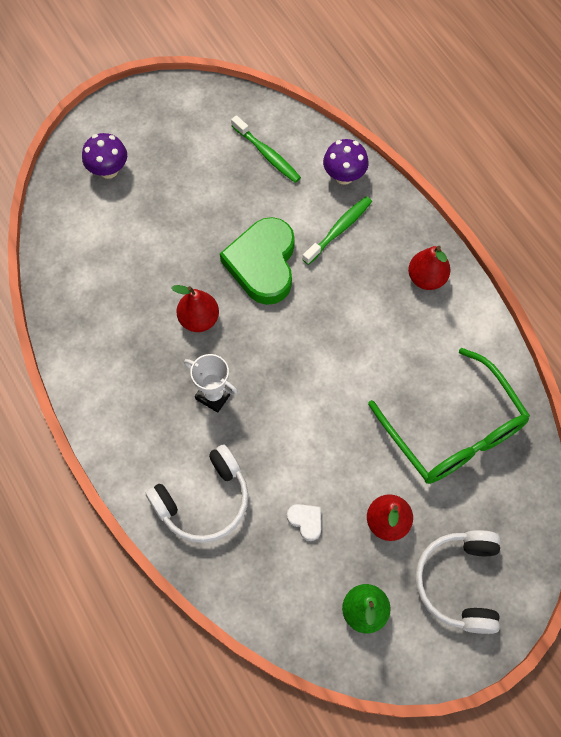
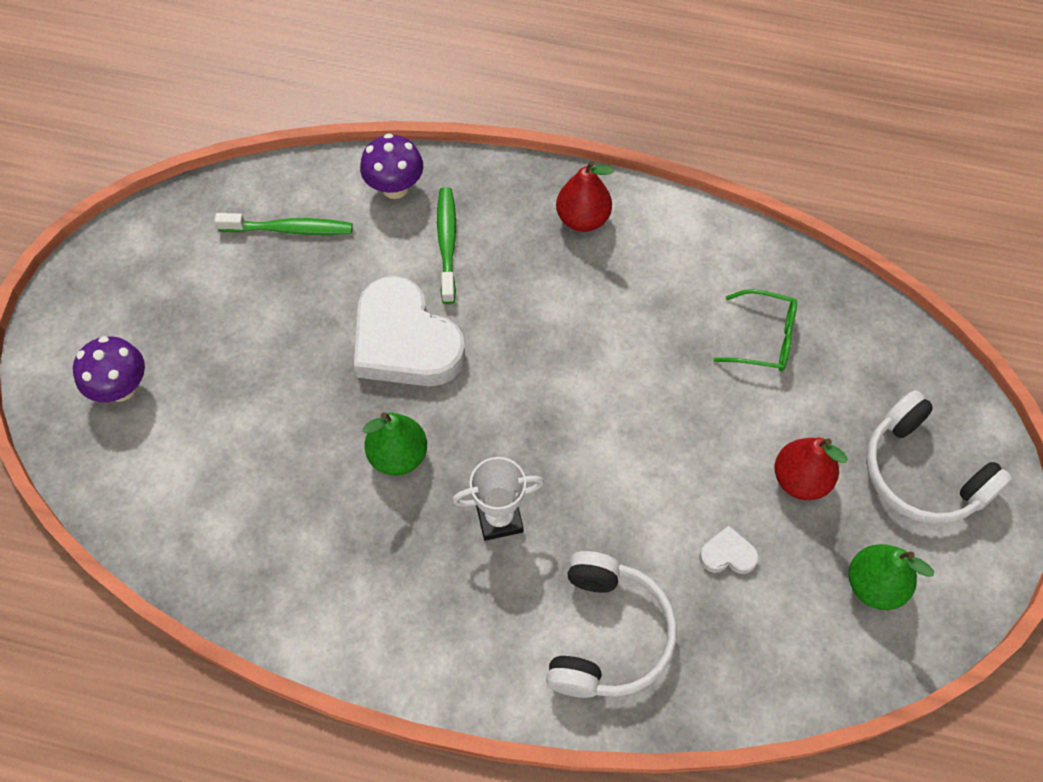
camera: 45 degrees left, 5 degrees down
(199, 319) = (398, 456): red pear -> green pear
(263, 264) = (405, 341): green heart -> white heart
(454, 431) = (764, 338): green glasses -> green glasses, size x0.50

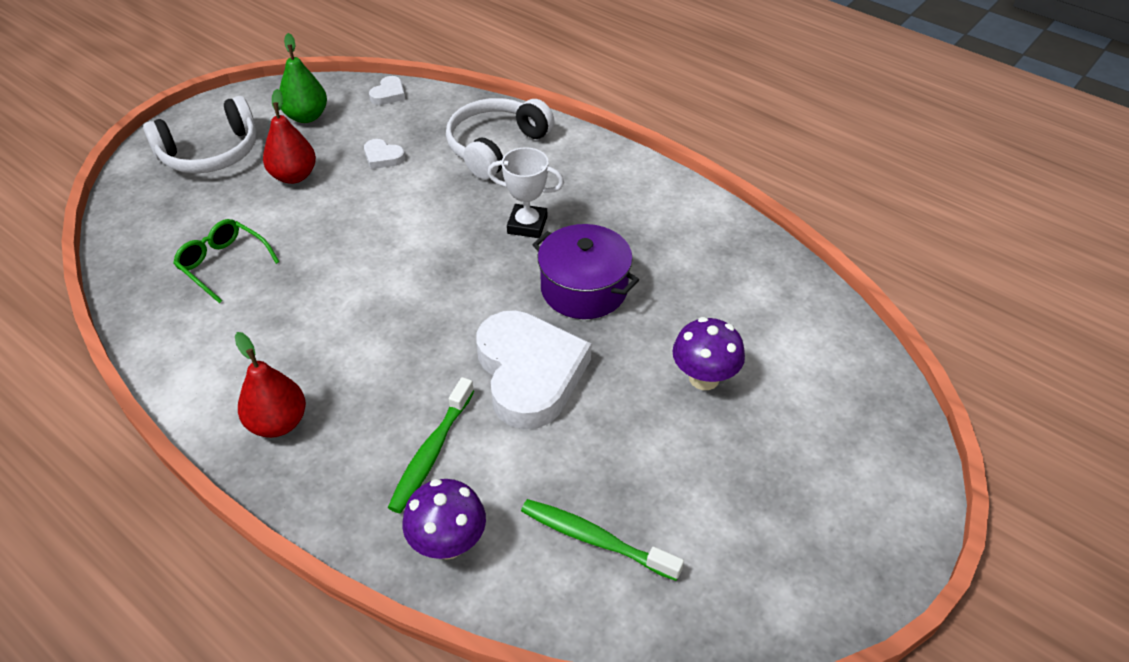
camera: 155 degrees left, 15 degrees down
(121, 388) = (829, 433): purple mushroom -> purple mushroom (704, 378)
(398, 456) = (584, 289): green pear -> purple pot
(811, 679) = (388, 94): none -> white heart
(922, 473) = (211, 153): white headphones -> white headphones turned 75 degrees clockwise

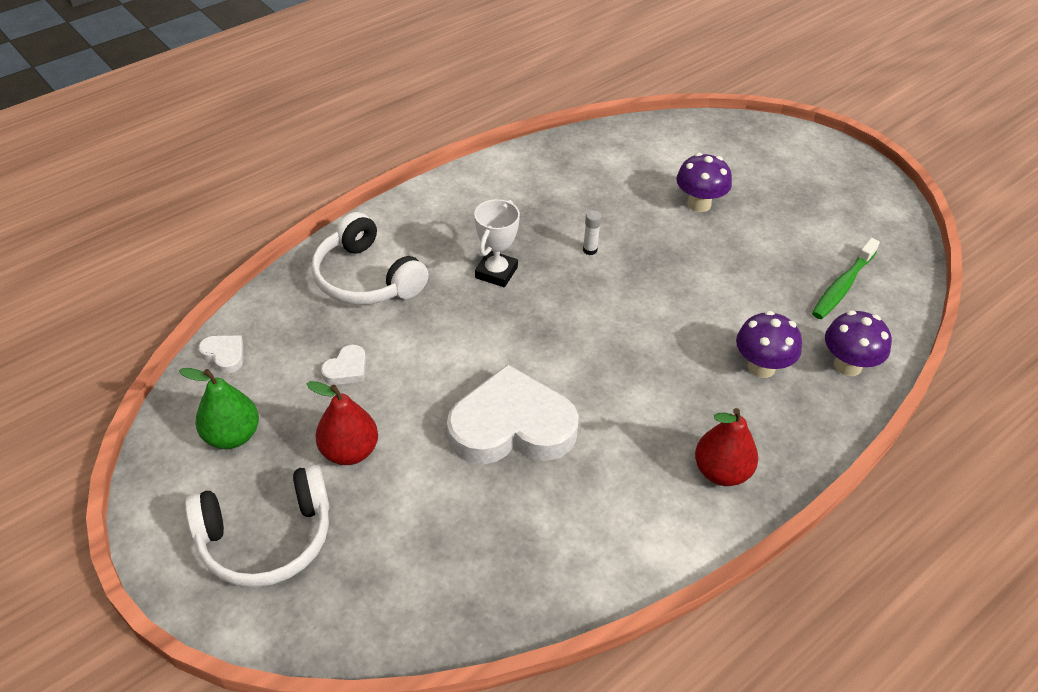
camera: 80 degrees left, 0 degrees up
(211, 153) = (266, 538): white headphones -> white headphones turned 90 degrees clockwise
(223, 264) = (487, 520): green glasses -> none
(431, 453) = (761, 367): green toothbrush -> purple mushroom
(529, 373) = (682, 297): white heart -> white heart (511, 426)
(584, 289) = (590, 250): purple pot -> white glue stick

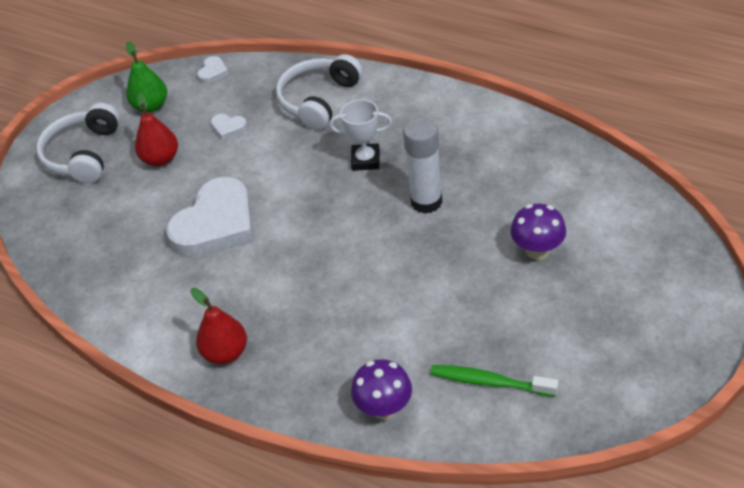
camera: 75 degrees right, 0 degrees up
(266, 538) = (83, 154): white headphones -> white headphones turned 45 degrees clockwise
(511, 426) = (216, 225): white heart -> white heart turned 60 degrees clockwise
(590, 250) = (426, 202): white glue stick -> white glue stick, size x2.40
(761, 367) = (350, 349): purple mushroom -> none

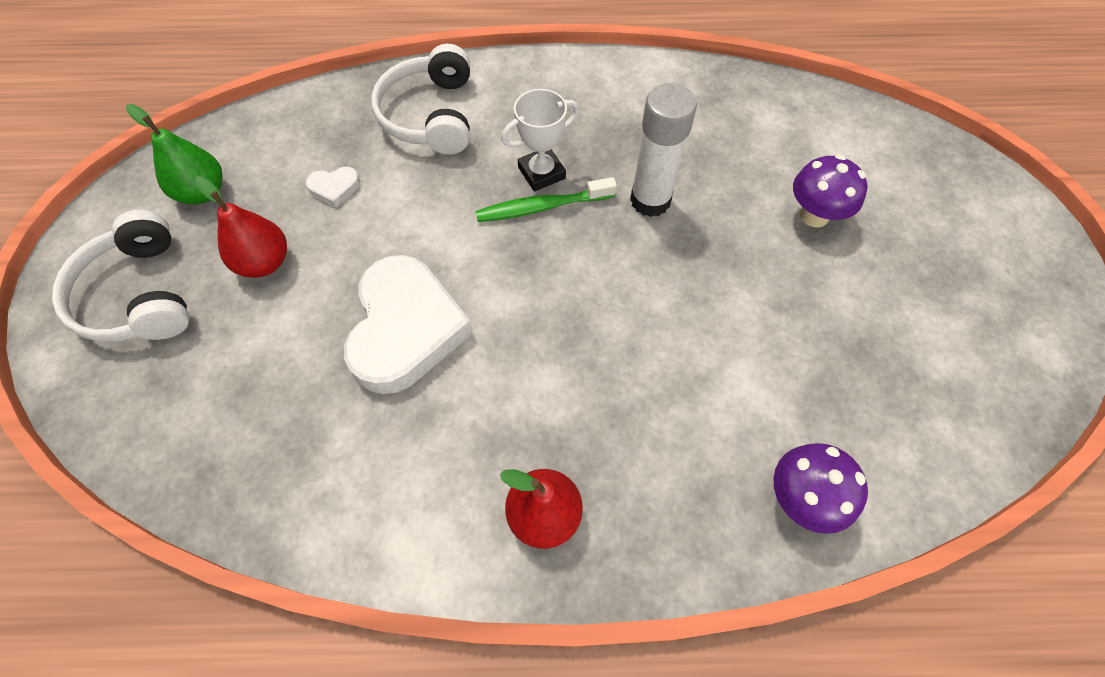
camera: 35 degrees left, 15 degrees up
(213, 72) = (264, 120): white heart -> none
(489, 382) = (890, 404): green toothbrush -> green toothbrush (541, 207)

